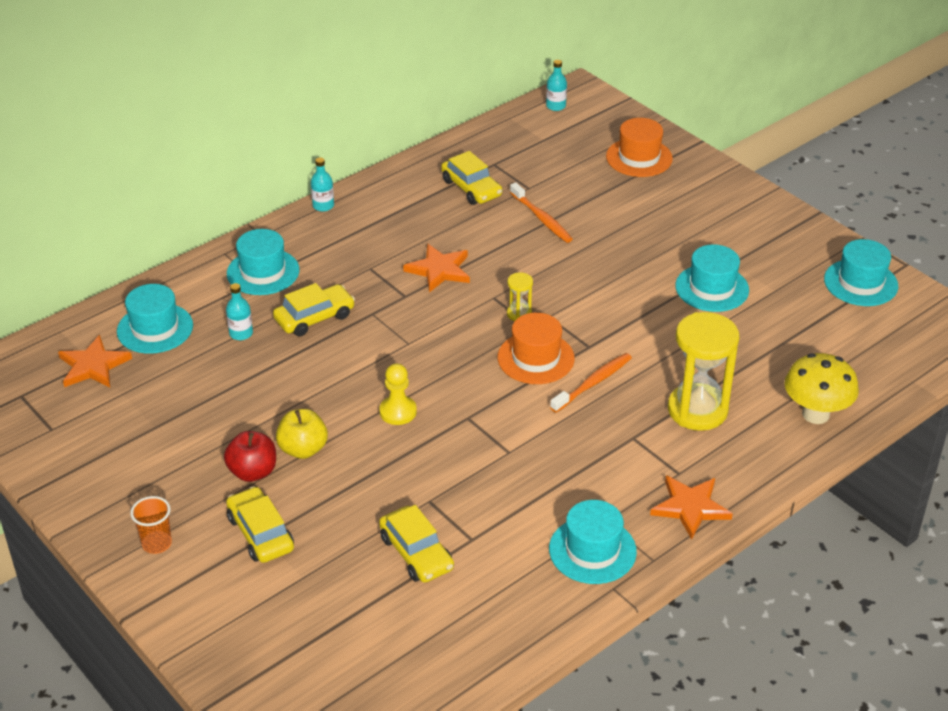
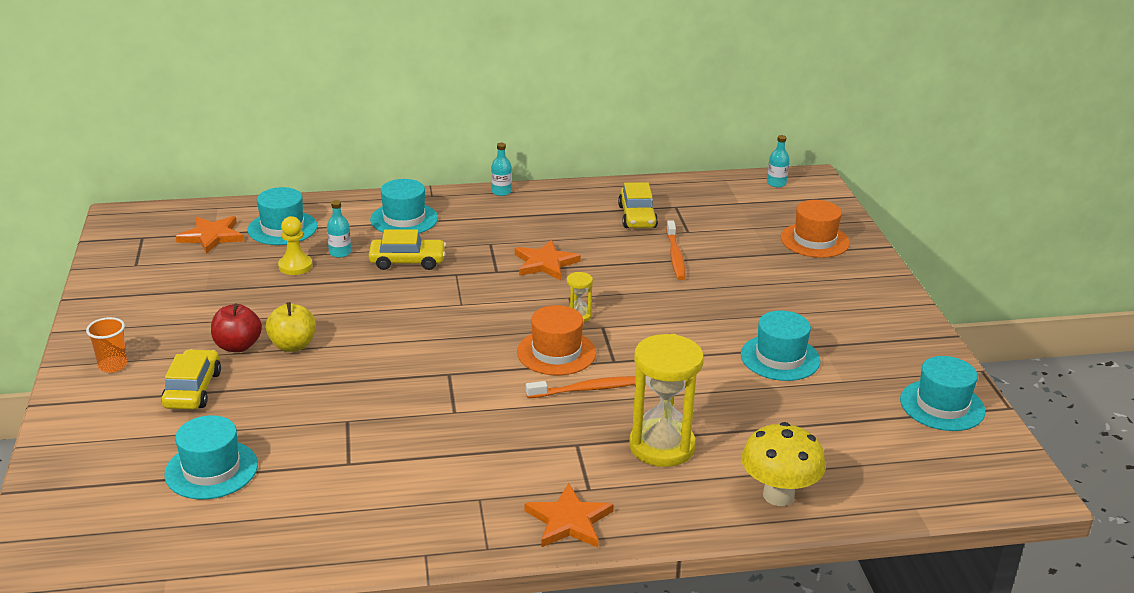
camera: 30 degrees right, 10 degrees down
(398, 412) = (397, 348): yellow pawn -> yellow pawn (295, 266)
(416, 553) = (292, 454): yellow car -> none
(592, 550) = (441, 516): turquoise hat -> turquoise hat (211, 469)

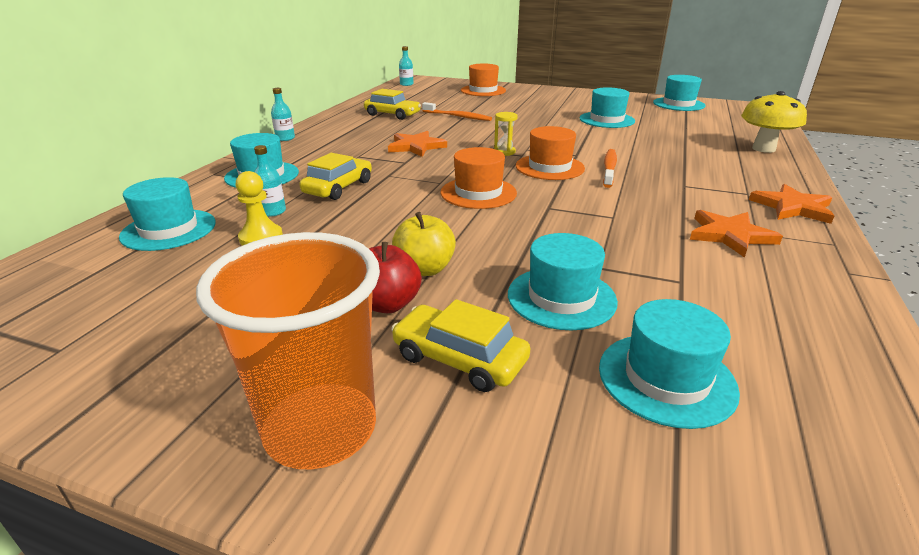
camera: 60 degrees left, 0 degrees up
(113, 365) = (321, 429): orange cup -> orange cup, size x2.19
(212, 236) = (101, 275): orange star -> orange star (730, 235)
(288, 412) = (561, 297): none -> turquoise hat
(452, 330) = (478, 193): none -> orange hat
(661, 446) = (697, 163): yellow hourglass -> none

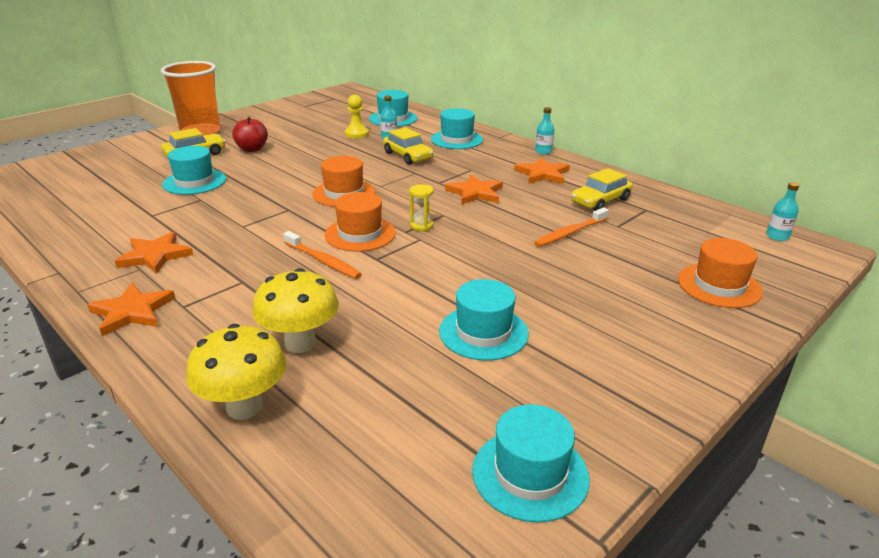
camera: 115 degrees right, 0 degrees up
(348, 133) = (542, 174): none -> orange star
(424, 269) = (269, 160): yellow apple -> none
(666, 378) = (116, 184): turquoise hat -> none
(699, 151) = (300, 343): none -> yellow mushroom

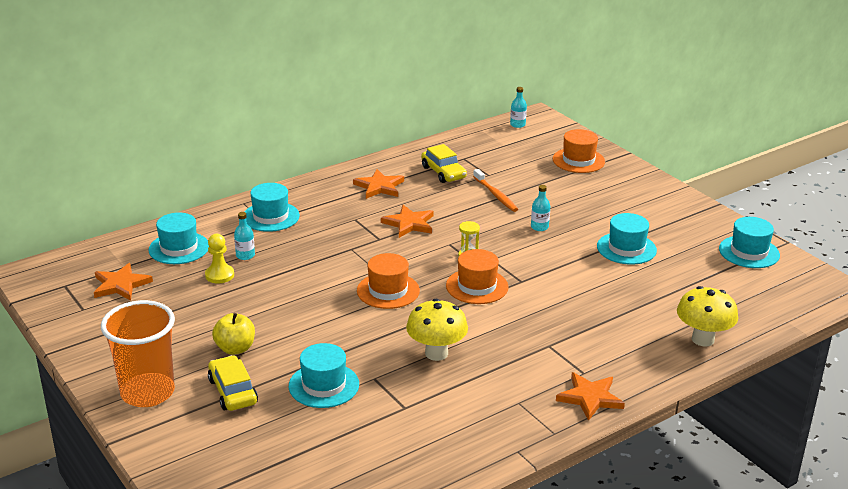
camera: 80 degrees left, 0 degrees up
(155, 255) = (495, 396): orange star -> orange star (121, 285)
(252, 149) = (235, 348): red apple -> yellow apple
(300, 343) = (635, 318): yellow mushroom -> yellow mushroom (436, 353)
(323, 261) = (521, 306): orange toothbrush -> none
(408, 156) = (305, 249): yellow car -> none
(543, 151) = (326, 177): turquoise bottle -> turquoise bottle (539, 227)

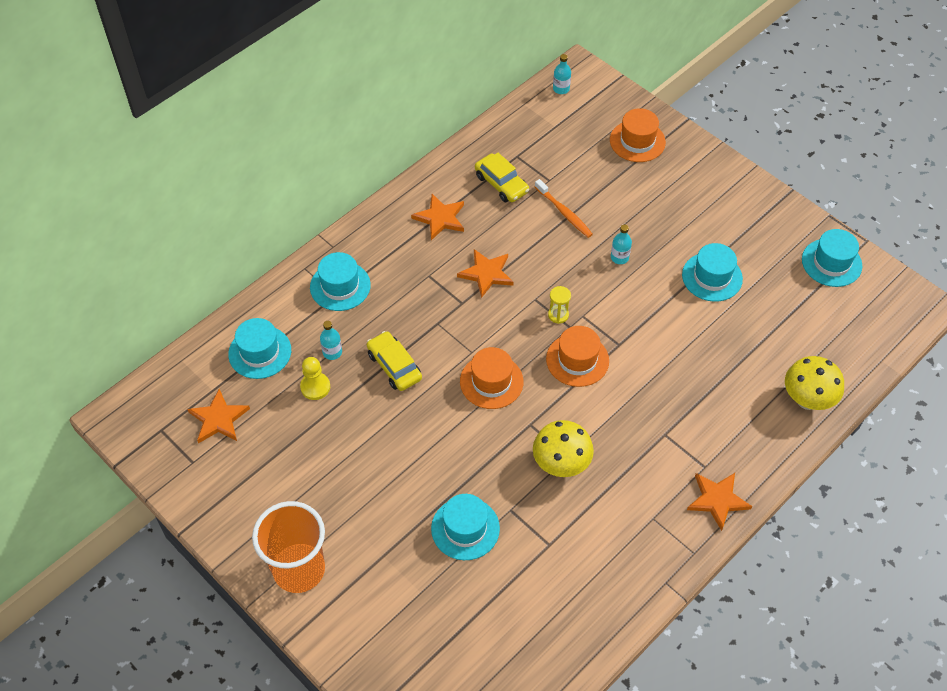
camera: 10 degrees left, 25 degrees up
(233, 391) = (380, 552): yellow car -> yellow car (394, 366)
(235, 348) = (364, 492): yellow apple -> none

